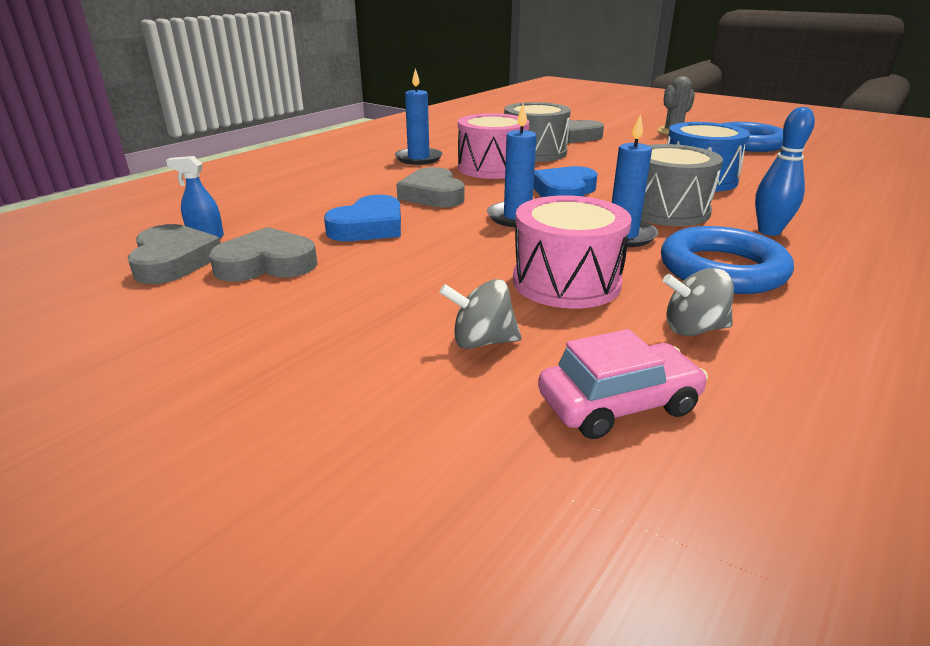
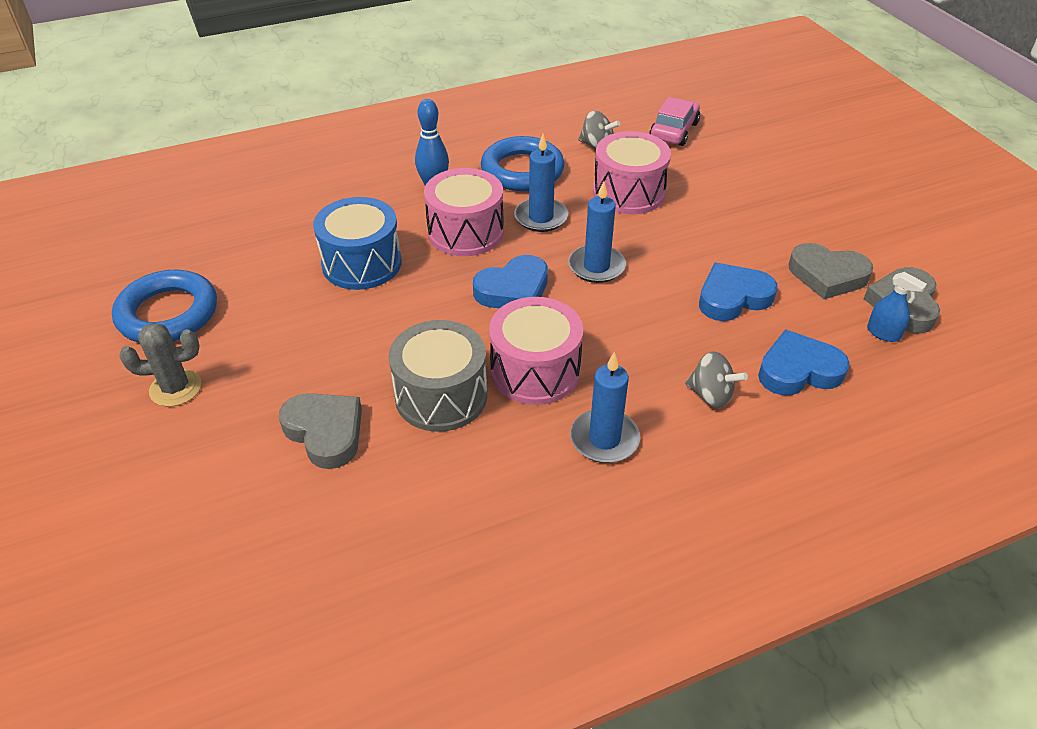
camera: 150 degrees left, 15 degrees up
(292, 203) = (798, 370): none -> blue heart
(433, 195) = (645, 332): grey heart -> none
(482, 341) = (711, 173): grey spinning top -> grey spinning top (711, 395)
(618, 404) = (674, 131): pink car -> pink car turned 105 degrees clockwise
(666, 210) = (465, 232): grey drum -> pink drum

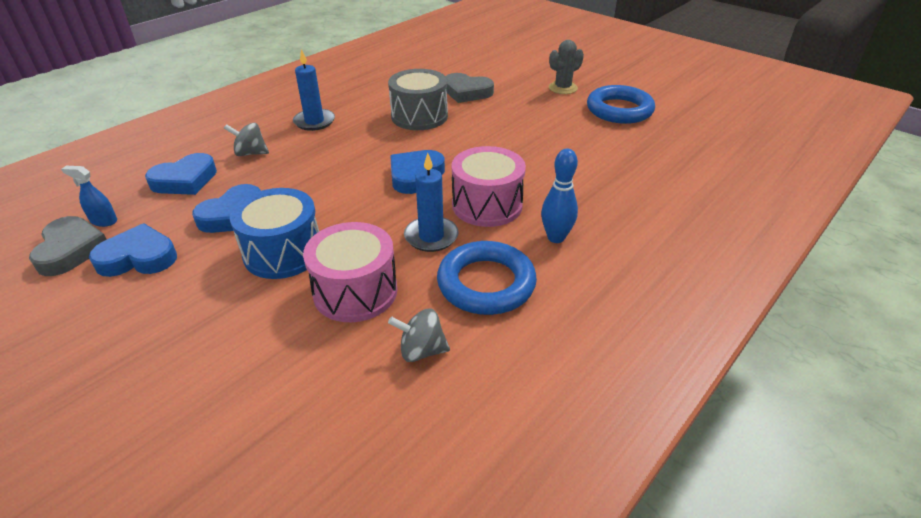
camera: 155 degrees right, 5 degrees down
(362, 263) = (541, 163): blue drum -> blue drum (283, 252)
(535, 371) = (371, 138): pink drum -> none
(596, 266) = (358, 208): blue candle -> none
(674, 131) = (323, 422): pink car -> none
(827, 275) = (138, 257): grey heart -> blue heart

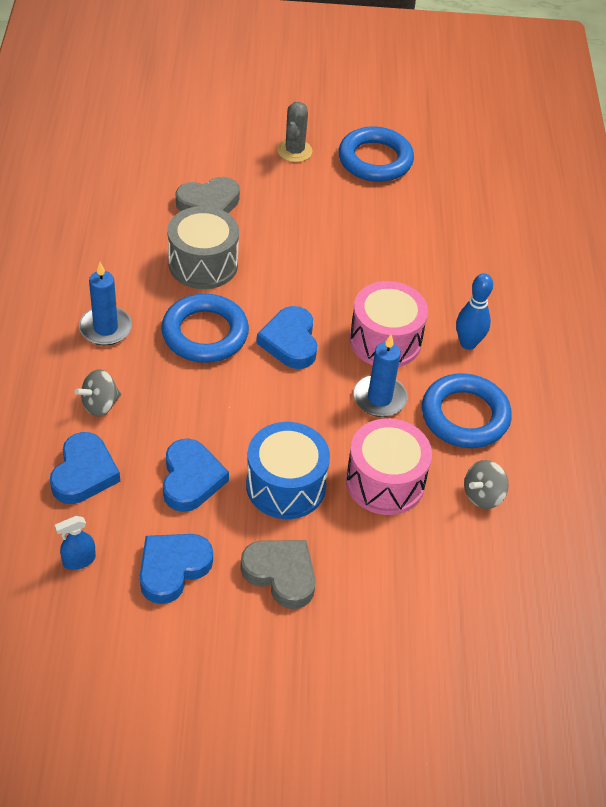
camera: 45 degrees left, 10 degrees up
(71, 250) = (99, 603): grey heart -> grey heart (281, 574)
(366, 148) = (205, 333): none -> blue ring

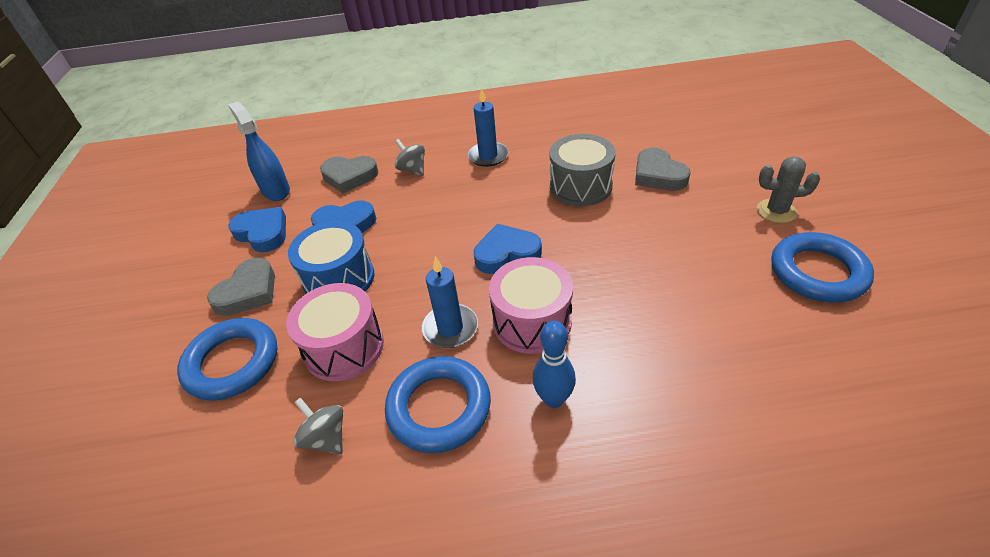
camera: 90 degrees right, 5 degrees down
(79, 560) = (276, 191): blue spray bottle -> blue spray bottle, size x1.78
(84, 473) = (349, 177): blue heart -> grey heart
(205, 333) = (499, 203): blue ring -> blue ring (232, 363)

